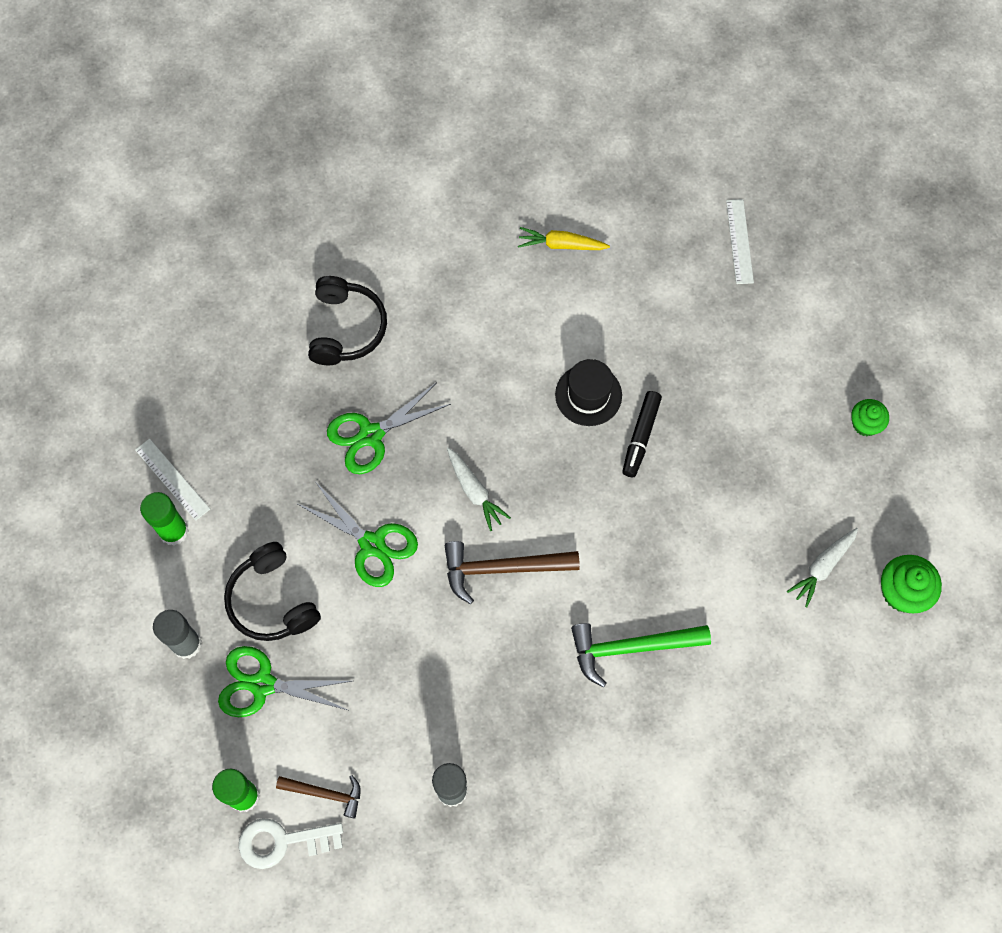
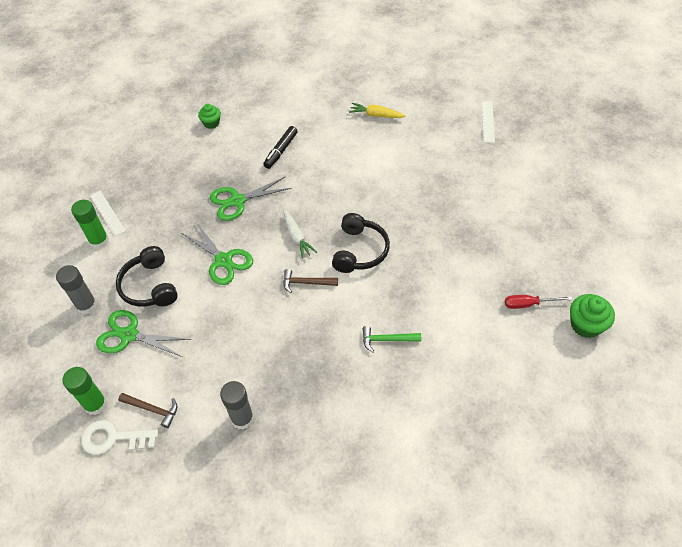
camera: 10 degrees right, 15 degrees down
(346, 328) = (236, 145): black headphones -> black headphones (359, 251)
(502, 569) = (306, 283): brown hammer -> brown hammer, size x0.61
(588, 395) = (380, 192): black hat -> none
(631, 648) = (387, 340): green hammer -> green hammer, size x0.61
(640, 437) = (411, 217): black marker -> black marker (281, 151)
(822, 568) = (528, 304): white carrot -> red screwdriver
(865, 424) = (563, 223): green cupcake -> green cupcake (211, 123)

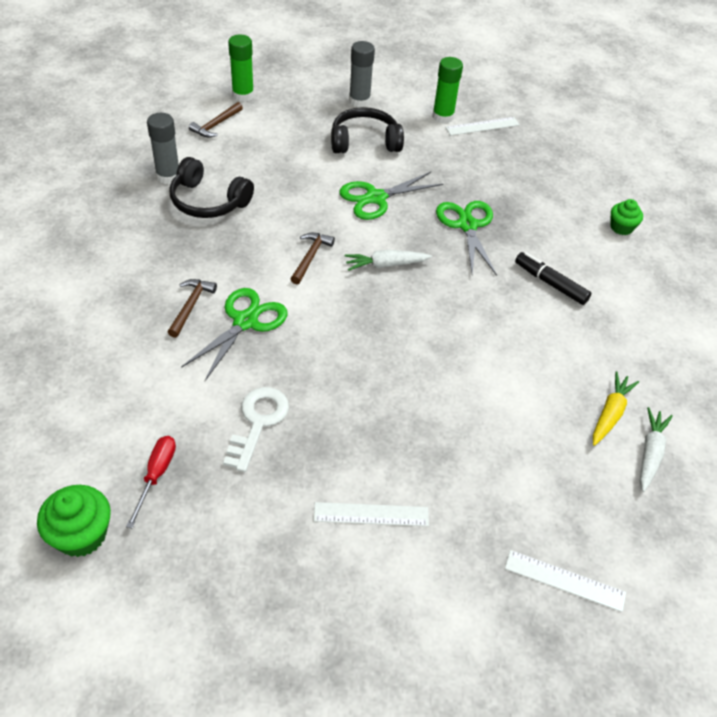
camera: 100 degrees right, 5 degrees down
(114, 438) = (202, 101): white key -> white key (258, 422)
(129, 335) = (309, 122): green scissors -> green scissors (245, 321)
(359, 251) = (337, 318): black headphones -> black headphones (208, 201)
(387, 340) = (190, 306): green hammer -> brown hammer
(395, 98) = (650, 453): none -> white carrot
(495, 199) = (371, 514): none -> white ruler

